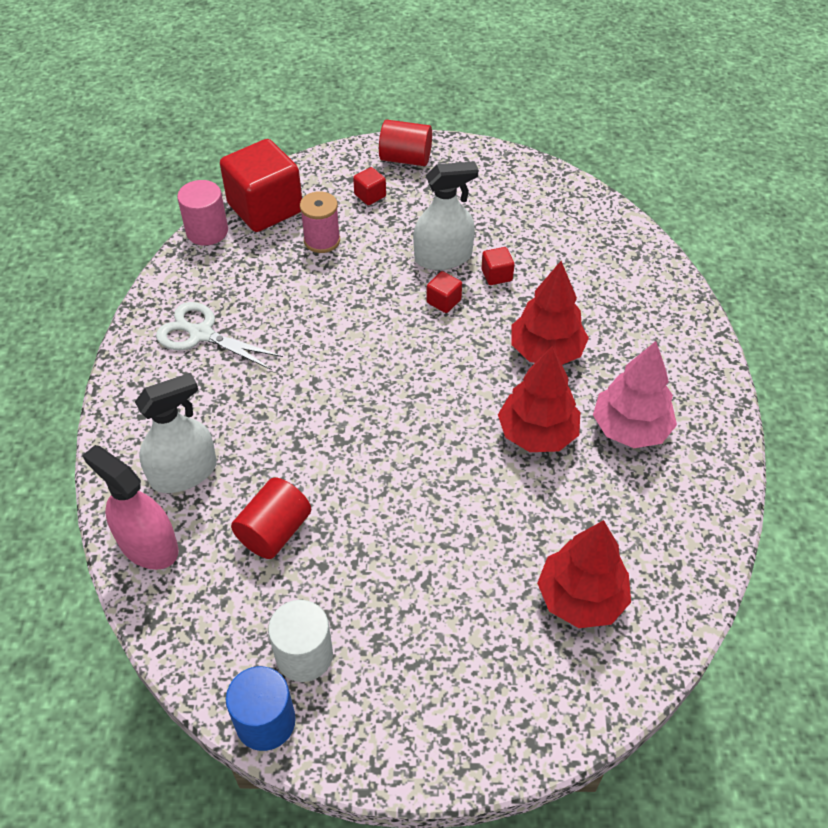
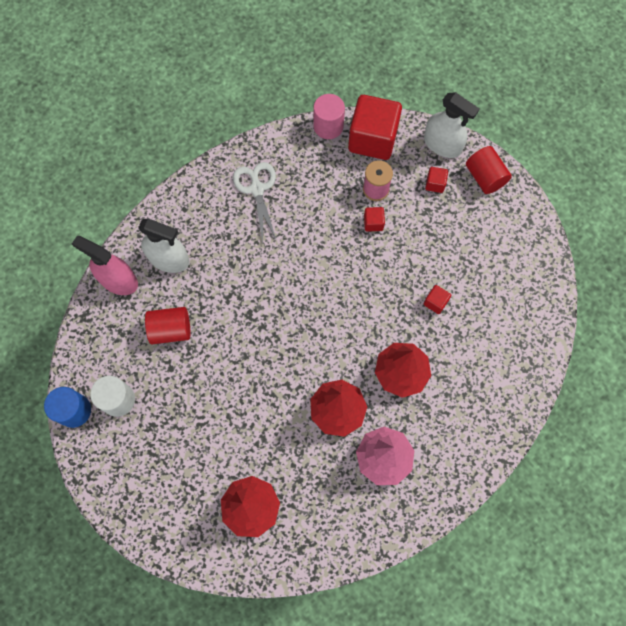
camera: 50 degrees right, 20 degrees up
(148, 545) = (118, 280): pink spray bottle -> pink spray bottle turned 60 degrees counterclockwise
(443, 257) = (423, 262): white spray bottle -> white spray bottle (442, 144)
(443, 301) = (389, 289): red cube -> red cube (373, 223)

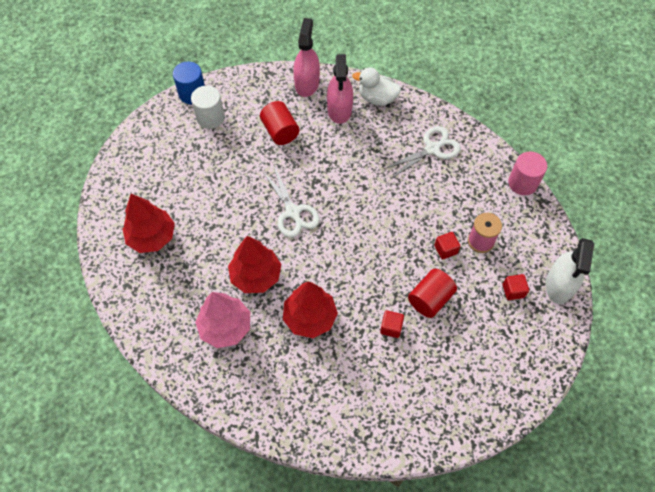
camera: 70 degrees right, 10 degrees down
(169, 259) = (339, 109): white spray bottle -> pink spray bottle
(171, 216) = (377, 98): none -> white duck
(277, 350) = (293, 212): none -> white scissors
(372, 139) = (530, 223): red cube -> none
(485, 177) = (545, 335): red cylinder -> red cylinder (430, 299)

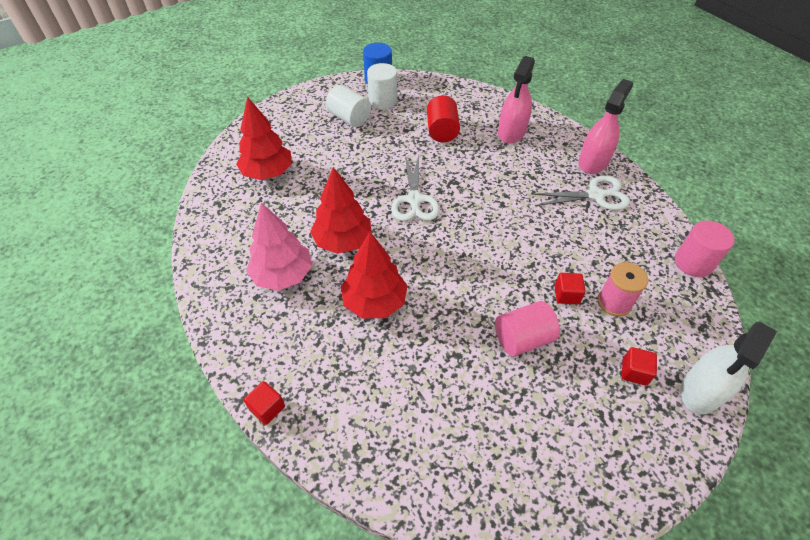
camera: 25 degrees right, 10 degrees down
(190, 149) = (349, 118): none -> white cylinder
(307, 83) = (490, 103): pink spray bottle -> pink spray bottle (593, 162)
(377, 98) = (556, 135): white duck -> none
(391, 327) = (460, 349): red cube -> red cube (267, 408)
(430, 299) = (522, 339): red cylinder -> pink cylinder

